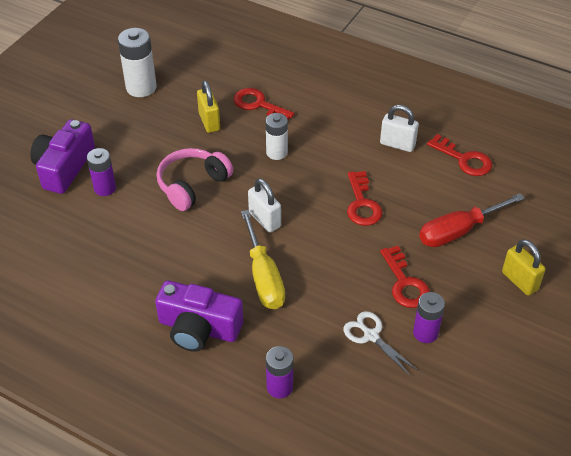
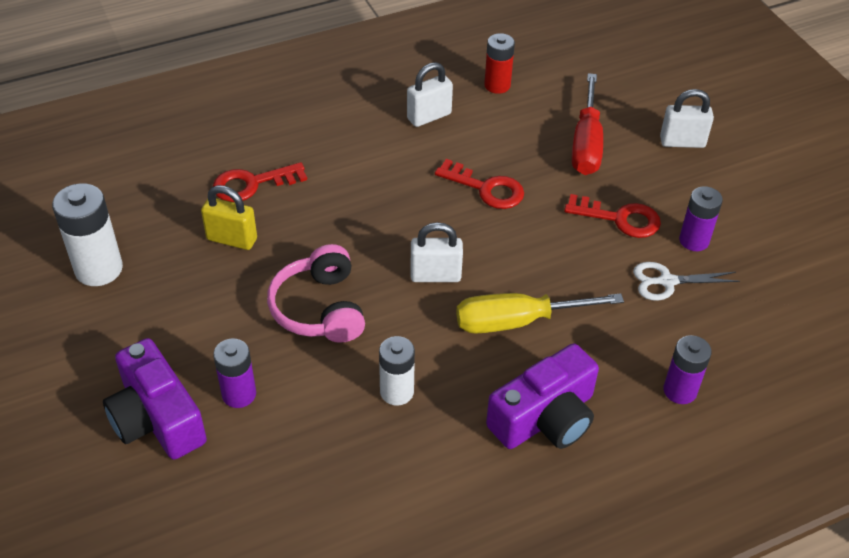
camera: 55 degrees left, 0 degrees up
(263, 276) = (517, 321): yellow screwdriver -> yellow screwdriver turned 150 degrees clockwise
(276, 152) = (344, 210): white battery -> white battery (397, 392)
(464, 159) = (497, 85): red key -> red battery
(519, 281) = (682, 142): yellow padlock -> white padlock

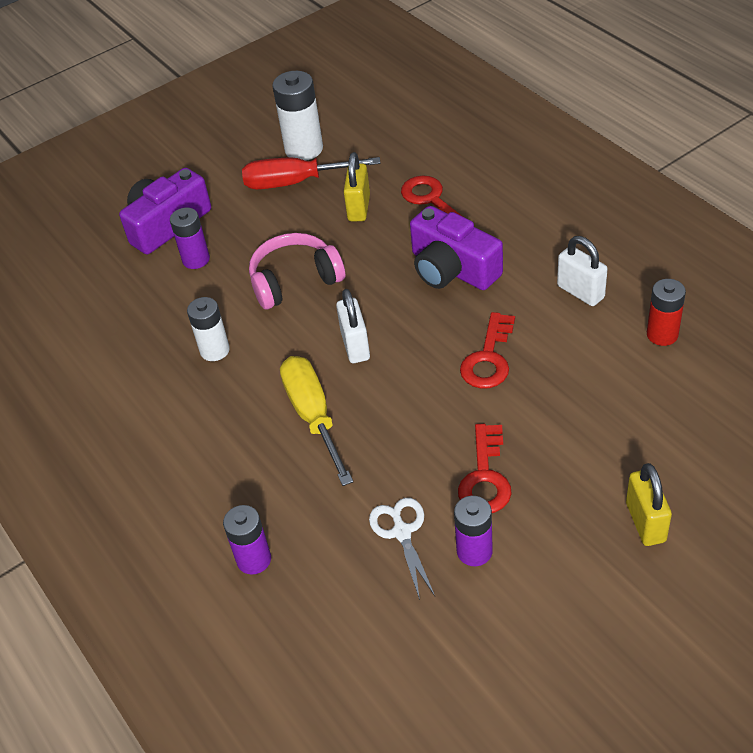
camera: 85 degrees right, 0 degrees up
(545, 418) = (203, 456): purple camera -> purple camera (452, 269)
(586, 144) = (598, 429): red screwdriver -> red screwdriver (295, 182)
(682, 142) = (645, 522): white padlock -> yellow padlock

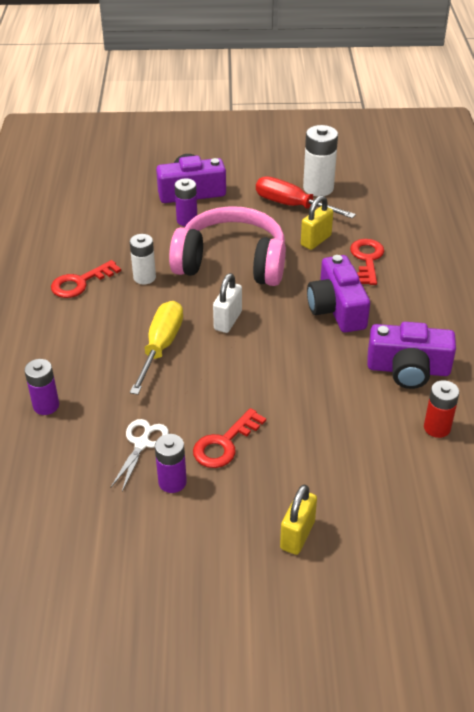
camera: 30 degrees right, 5 degrees down
(295, 281) = (231, 263): pink headphones -> pink headphones, size x1.58
(488, 358) = (302, 375): red key -> red key (80, 283)
(580, 292) = (408, 369): white padlock -> purple camera

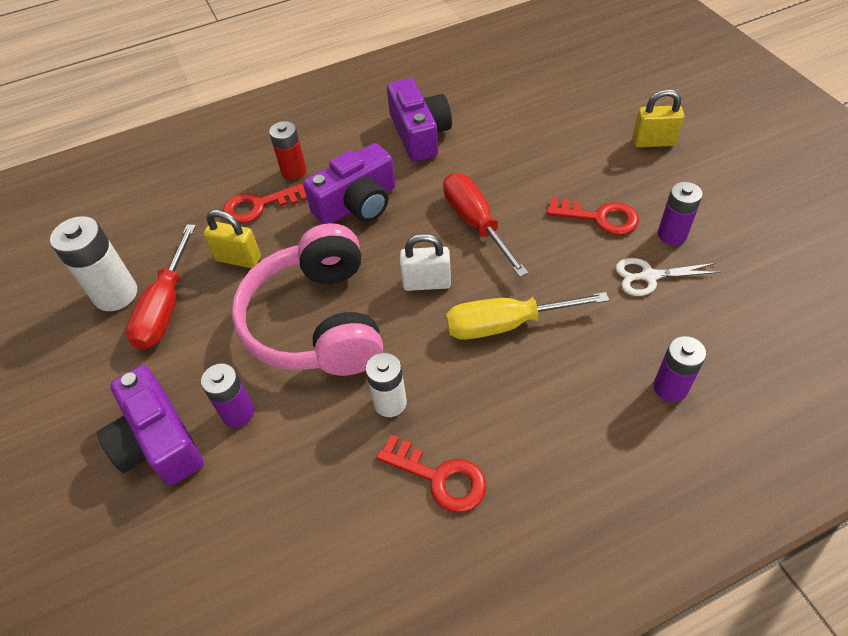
camera: 110 degrees left, 10 degrees up
(270, 366) = (476, 223): none -> red screwdriver
(437, 428) = (480, 102): red battery -> red battery (294, 171)

